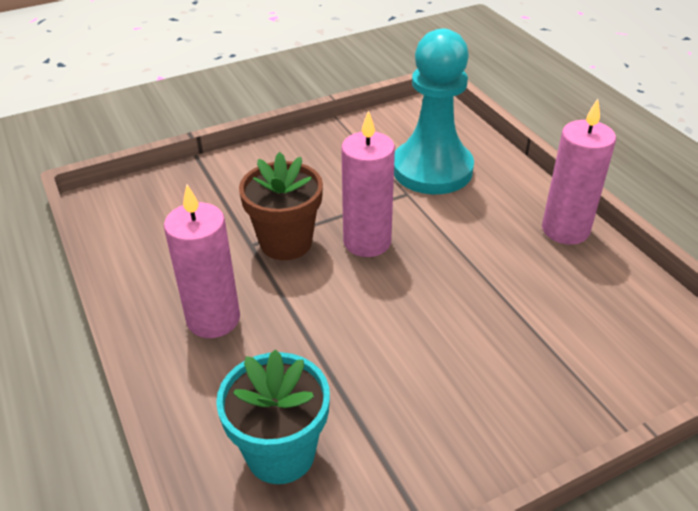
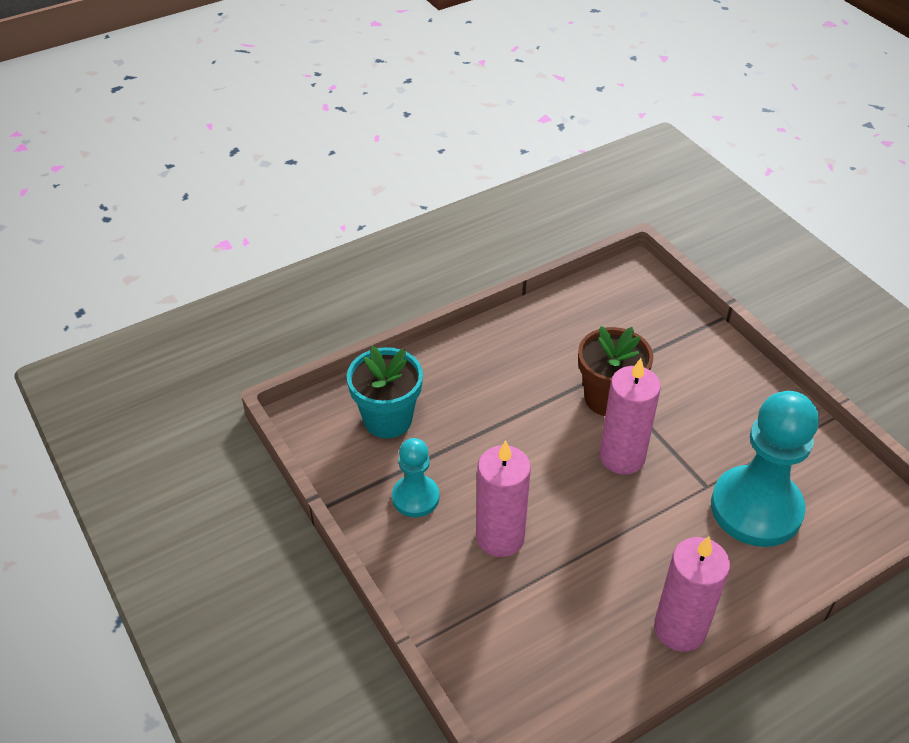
camera: 85 degrees right, 5 degrees up
(213, 319) = (508, 365): pink candle -> pink candle (500, 537)
(417, 425) = (415, 497): none -> turquoise pawn

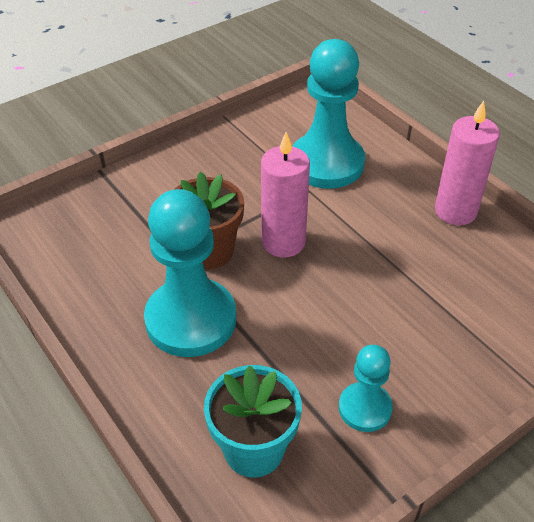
camera: 95 degrees left, 0 degrees up
(500, 537) = (397, 331): pink candle -> none
(523, 384) = (191, 320): none -> turquoise pawn

